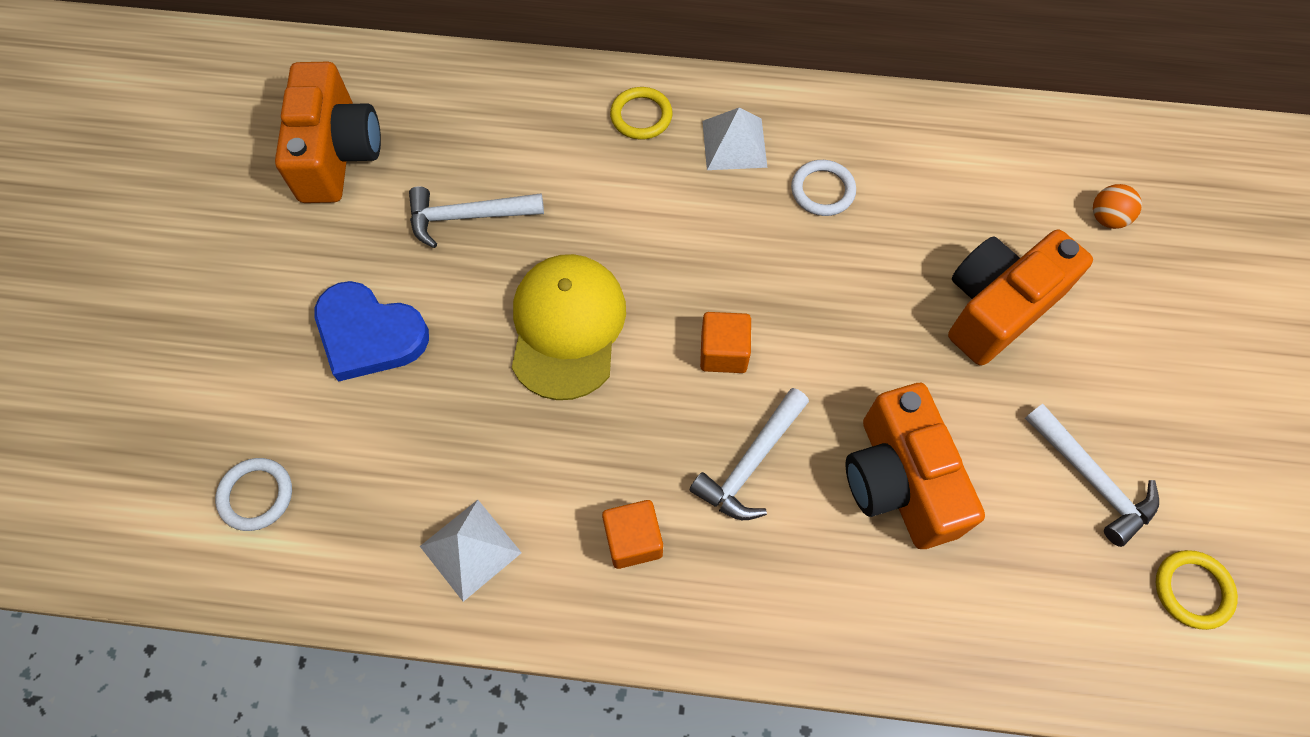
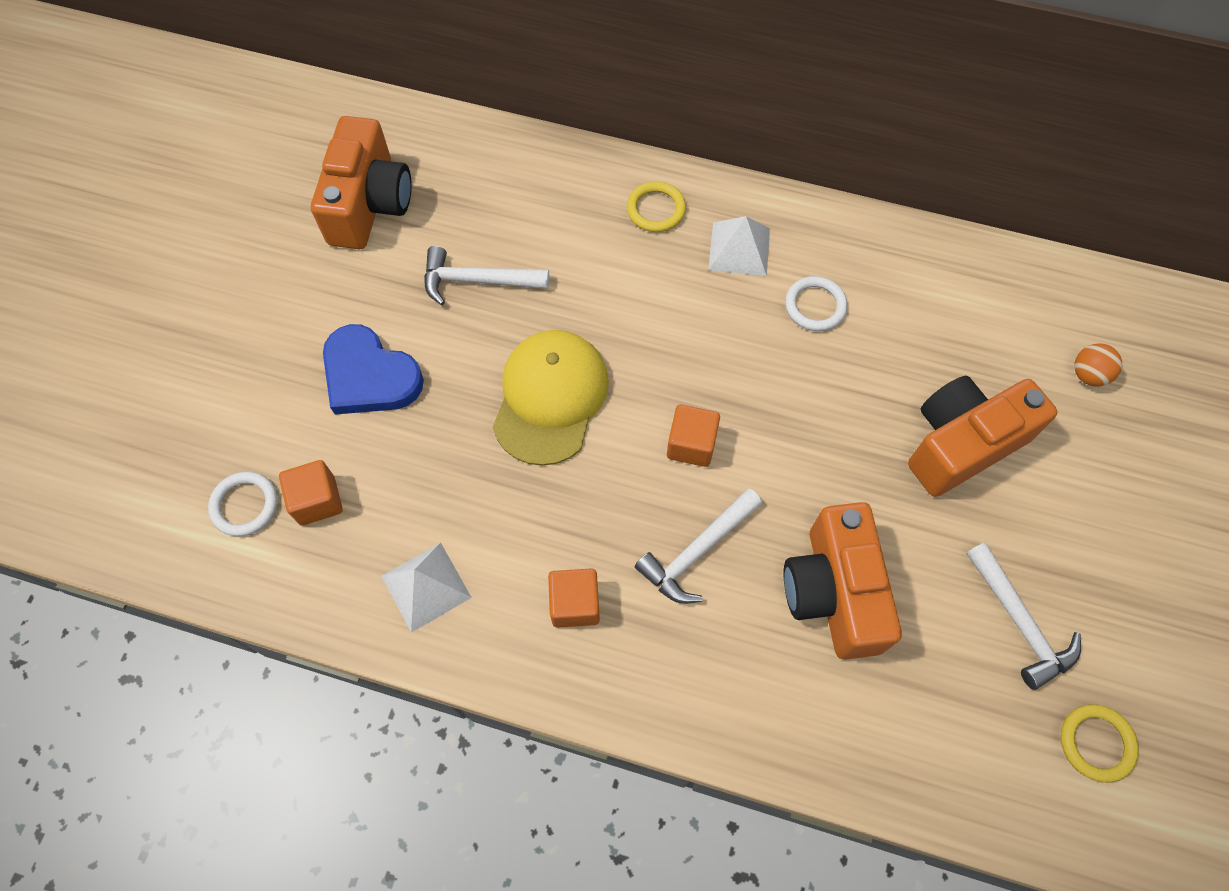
camera: 10 degrees right, 0 degrees up
(335, 477) = (317, 500): none -> orange cube

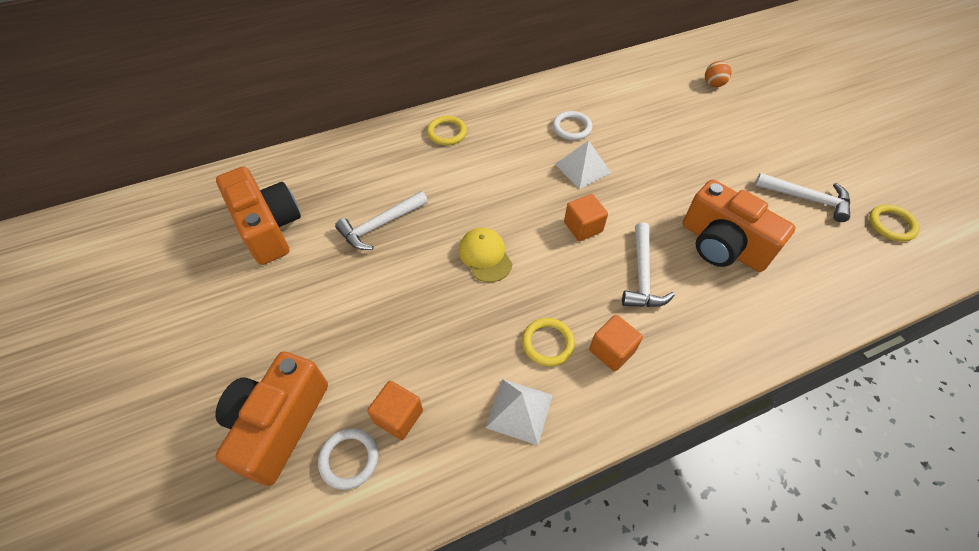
camera: 40 degrees left, 10 degrees down
(369, 376) = (362, 319): blue heart -> none
(519, 543) = (548, 343): none -> yellow ring
(550, 398) = (485, 256): yellow cap -> yellow cap, size x0.60
(739, 248) = (508, 125): white pyramid -> white pyramid (582, 168)
(962, 444) = (699, 143): orange camera -> orange camera (279, 424)

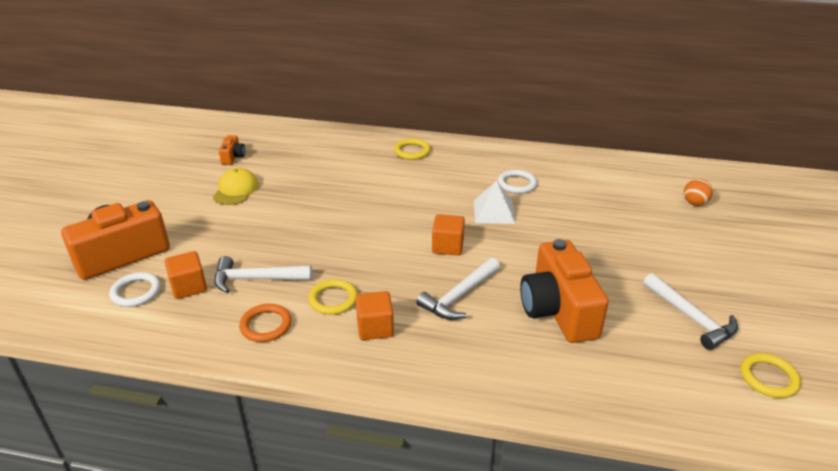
camera: 35 degrees right, 20 degrees down
(268, 227) = (233, 157): orange camera -> orange camera, size x0.44
(380, 225) = (301, 184): white hammer -> white hammer (256, 279)
(485, 256) = (351, 230): yellow cap -> yellow cap (236, 190)
(519, 411) = (266, 325): white pyramid -> orange ring

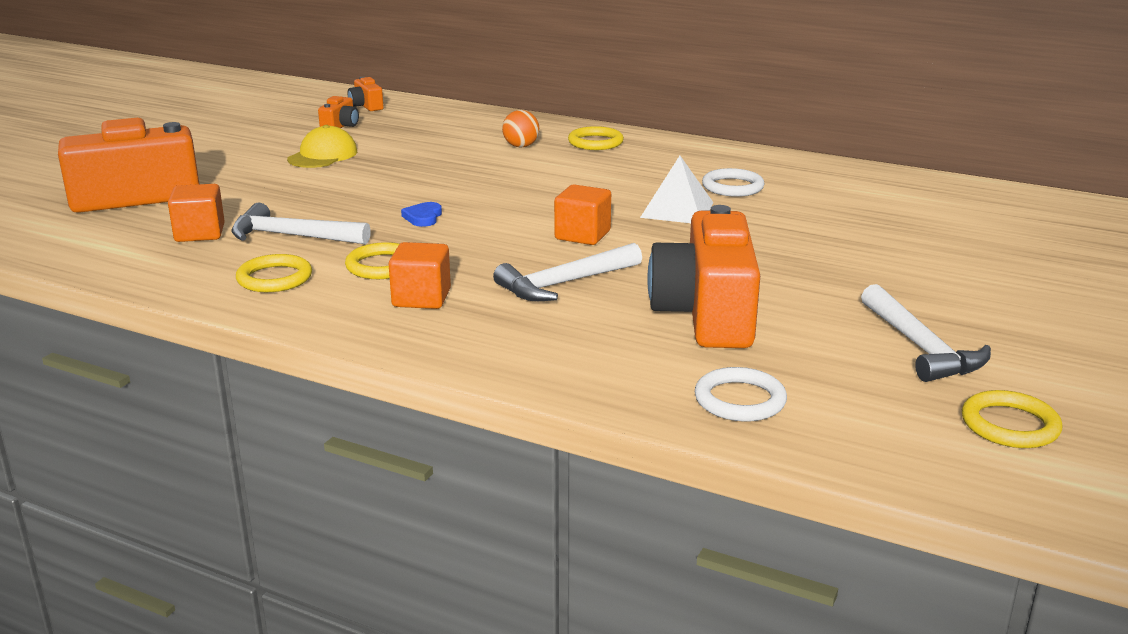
camera: 15 degrees right, 10 degrees down
(136, 292) = (130, 230): white ring -> white ring (740, 400)
(240, 133) = (366, 106): none -> orange camera
(266, 325) = (274, 278): orange ring -> yellow ring
(336, 244) = (423, 217): none -> blue heart
(694, 203) = (1014, 233): orange ball -> orange ball (521, 146)

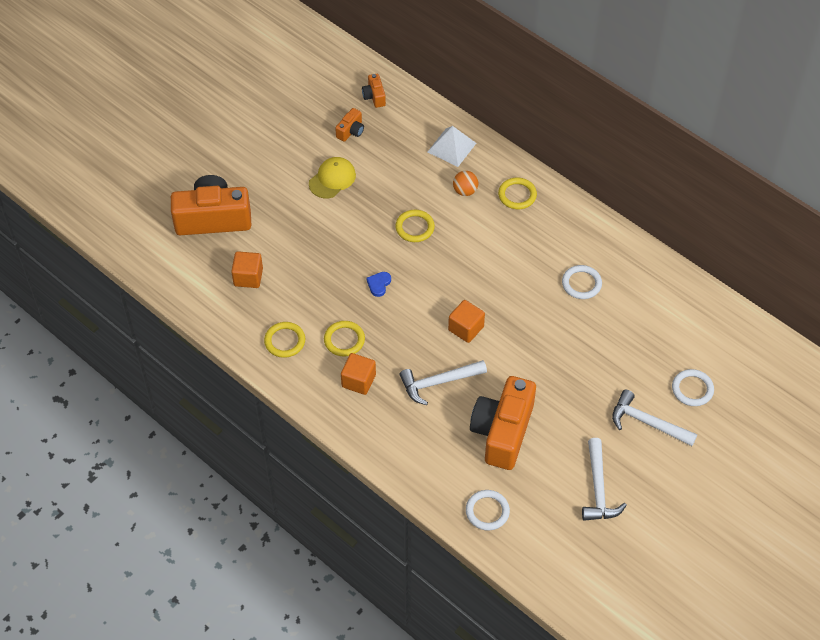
camera: 15 degrees right, 30 degrees up
(291, 236) = (299, 292): white hammer -> white hammer (647, 422)
(677, 210) = (534, 308): white pyramid -> white pyramid (451, 147)
(973, 243) = (692, 389): none -> white ring
(1009, 425) = (603, 561): yellow ring -> yellow ring (415, 227)

